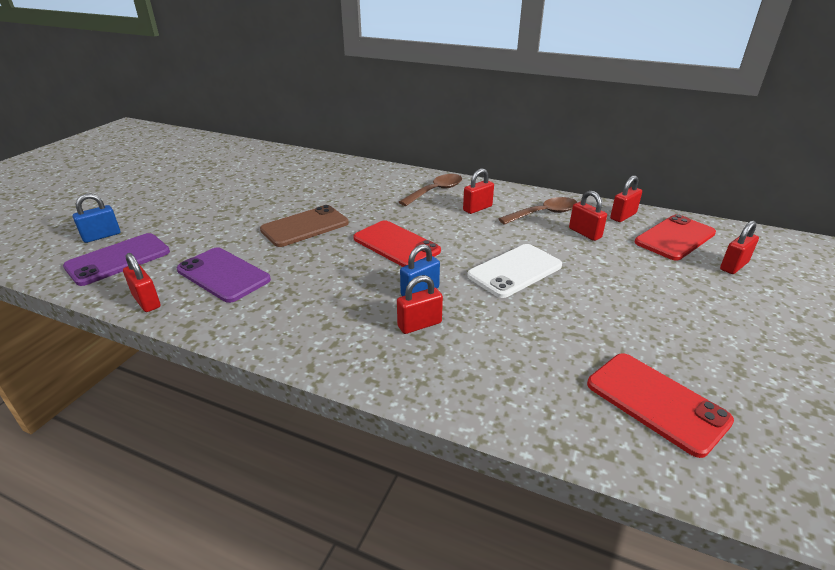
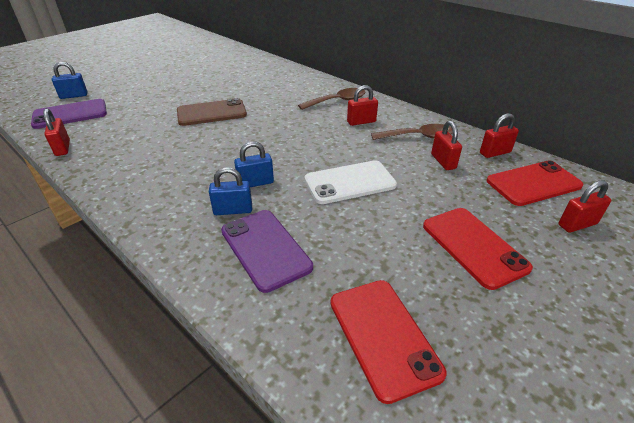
camera: 20 degrees right, 5 degrees up
(223, 275) = (126, 139): purple phone -> purple phone (265, 249)
(396, 245) = (268, 140): red phone -> red phone (473, 246)
(419, 324) = (233, 210): red padlock -> blue padlock

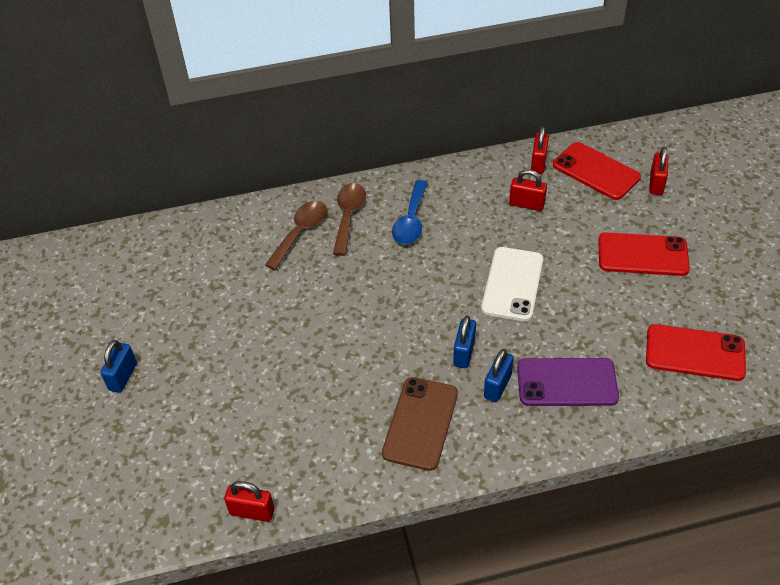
camera: 55 degrees left, 10 degrees up
(70, 114) = (151, 491): purple phone -> none
(74, 96) = (85, 478): blue padlock -> blue padlock (123, 377)
(211, 113) = (279, 339): brown phone -> brown phone (420, 423)
(361, 122) = (411, 221): red padlock -> blue spoon
(418, 137) = (473, 196): brown spoon -> brown spoon (300, 232)
(533, 183) = (596, 171): red phone -> red phone turned 60 degrees counterclockwise

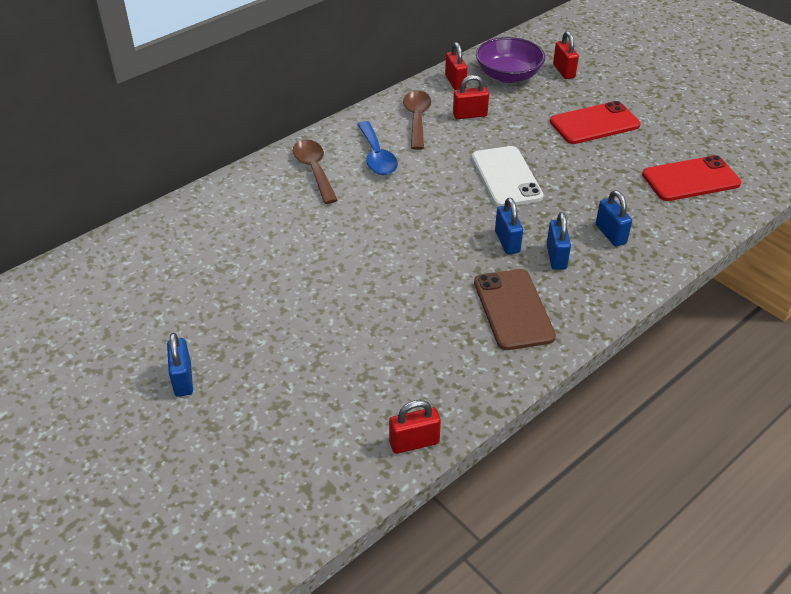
camera: 30 degrees left, 5 degrees down
(300, 232) = (276, 197): brown spoon -> brown spoon (417, 119)
(567, 382) = (610, 234): purple phone -> blue padlock
(596, 171) = (508, 75): red phone -> purple bowl

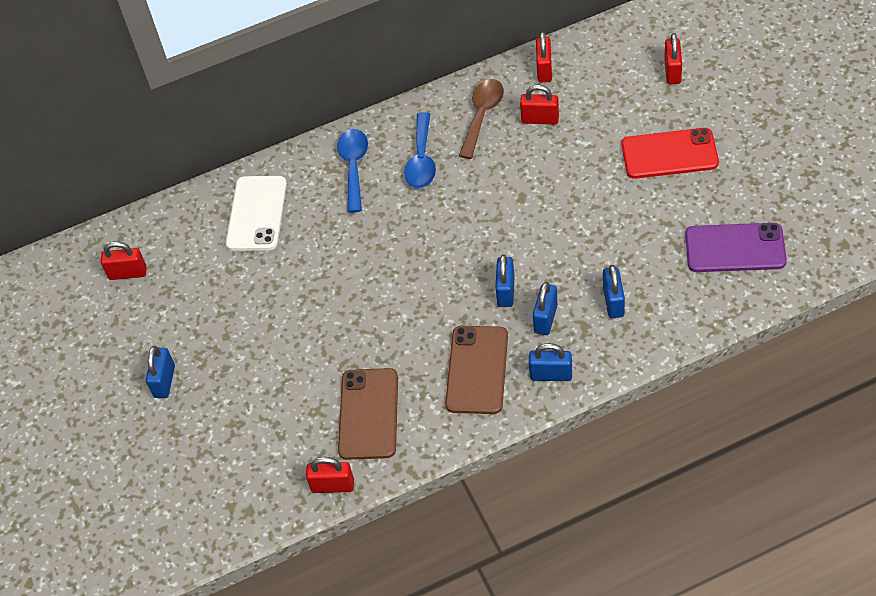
camera: 25 degrees right, 10 degrees up
(108, 289) = (128, 273): none -> red padlock
(314, 170) = (354, 167): brown spoon -> blue spoon
(422, 367) = (368, 414): none -> brown phone
(506, 177) = (541, 210): white phone -> white phone (256, 213)
(508, 75) = (607, 68): purple bowl -> none
(586, 301) = (551, 375): none -> blue padlock
(690, 179) = (735, 248): red phone -> purple phone

